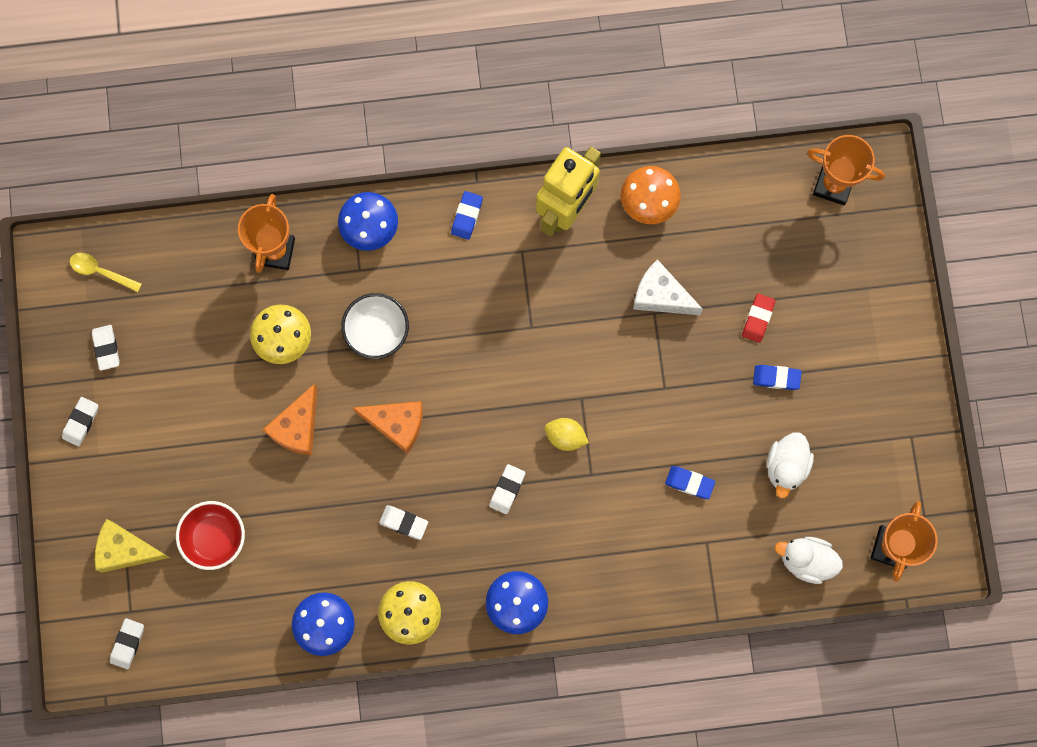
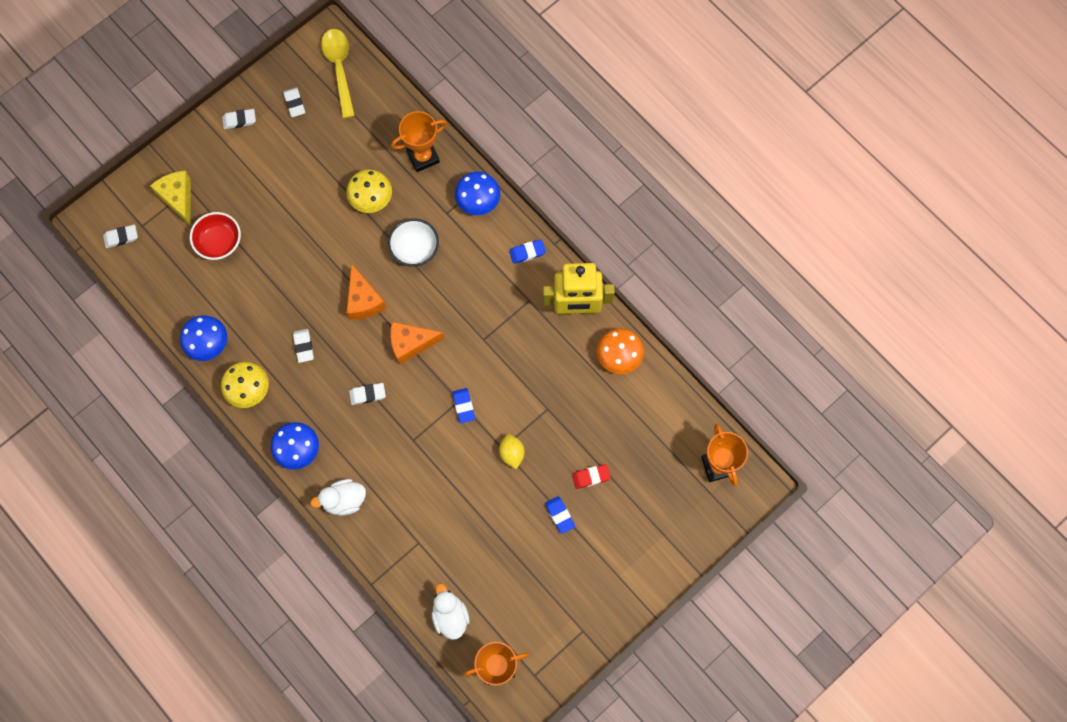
camera: 55 degrees right, 5 degrees down
(101, 271) = (339, 69): yellow spoon -> yellow spoon, size x1.74
(106, 348) = (294, 103): white eraser -> white eraser turned 60 degrees counterclockwise
(297, 427) = (321, 244): orange cheese -> orange cheese (411, 344)
(565, 436) = (427, 407): yellow lemon -> yellow lemon (512, 453)
(660, 296) = (562, 405): white cheese -> none
(689, 483) = (450, 505): blue eraser -> blue eraser (463, 406)
(786, 466) = (504, 561): white duck -> white duck (344, 500)

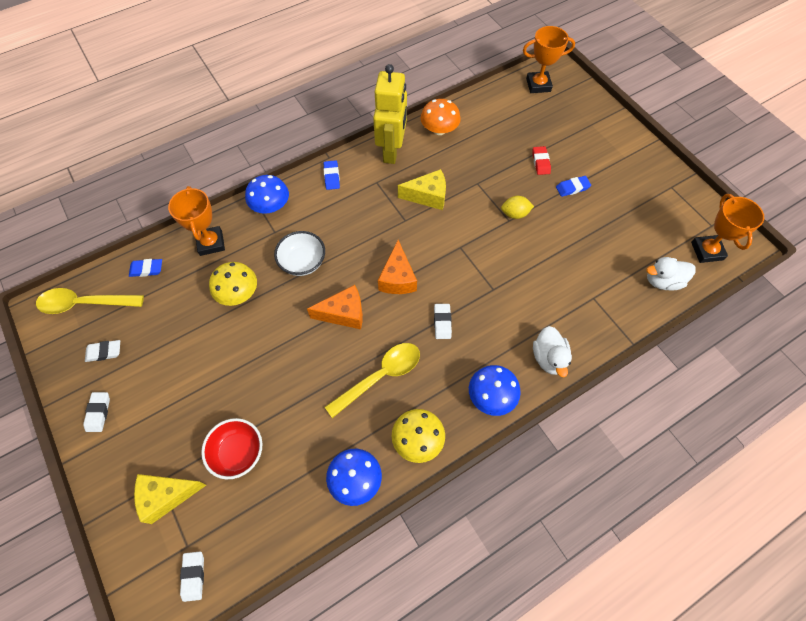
camera: 80 degrees left, 10 degrees down
(303, 346) = (380, 376): white eraser -> yellow spoon
(463, 406) = (466, 244): blue eraser -> blue eraser (147, 269)
(519, 358) = (428, 196): none -> yellow cheese

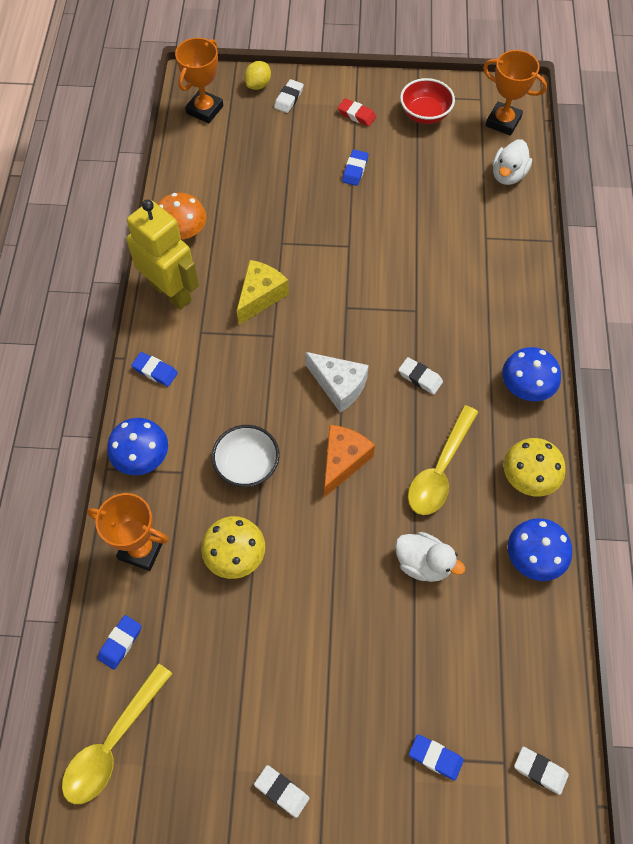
camera: 55 degrees left, 0 degrees up
(104, 352) = (203, 748): white eraser -> white eraser (289, 98)
(167, 496) = (435, 757): yellow cheese -> blue eraser
(238, 452) = (433, 656): red bowl -> red bowl (425, 114)
(380, 376) = (440, 469): yellow spoon -> yellow spoon turned 150 degrees counterclockwise
(397, 278) = (339, 386): orange cheese -> white cheese
(515, 214) = (345, 236): yellow lemon -> yellow lemon (258, 85)
(540, 162) = (303, 174): red eraser -> red eraser (356, 115)
(548, 358) = (520, 314): white duck -> white duck (423, 563)

